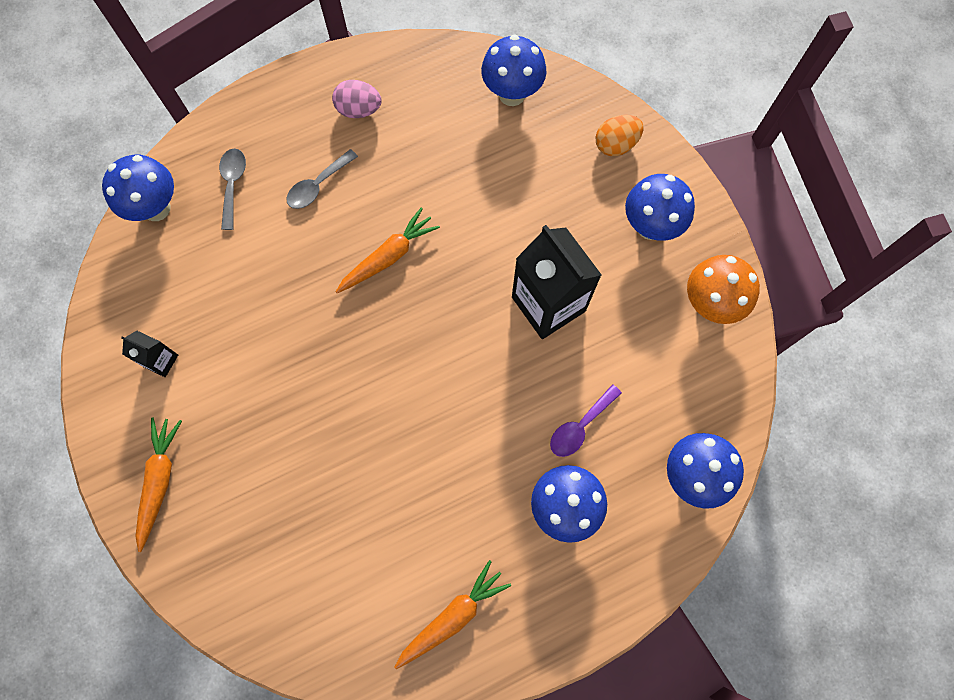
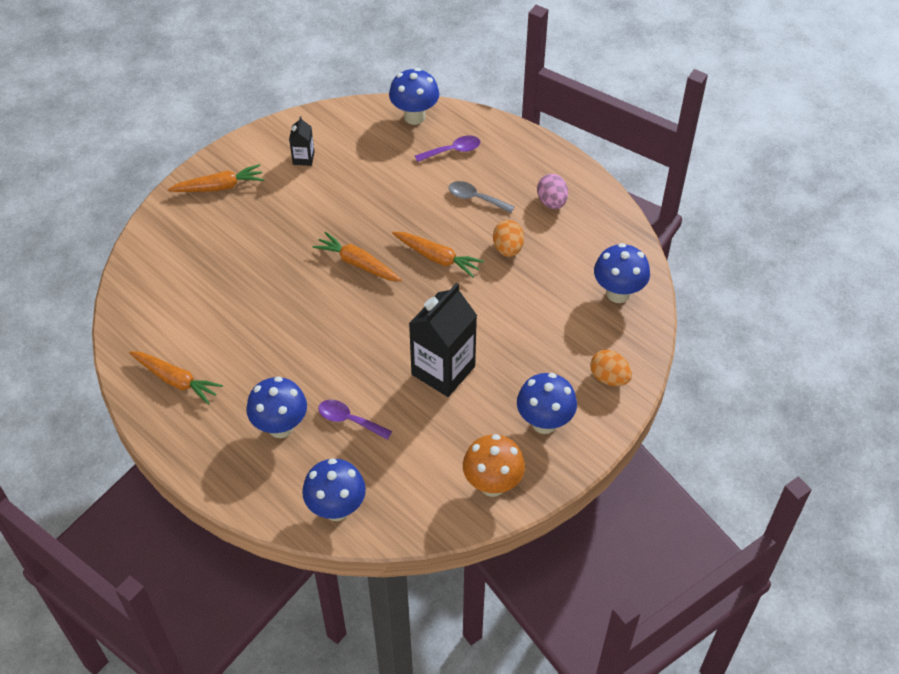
camera: 70 degrees right, 20 degrees down
(233, 185) = (452, 151): grey spoon -> purple spoon
(360, 348) = (357, 263): none -> orange carrot
(406, 178) = (508, 248): none -> orange egg

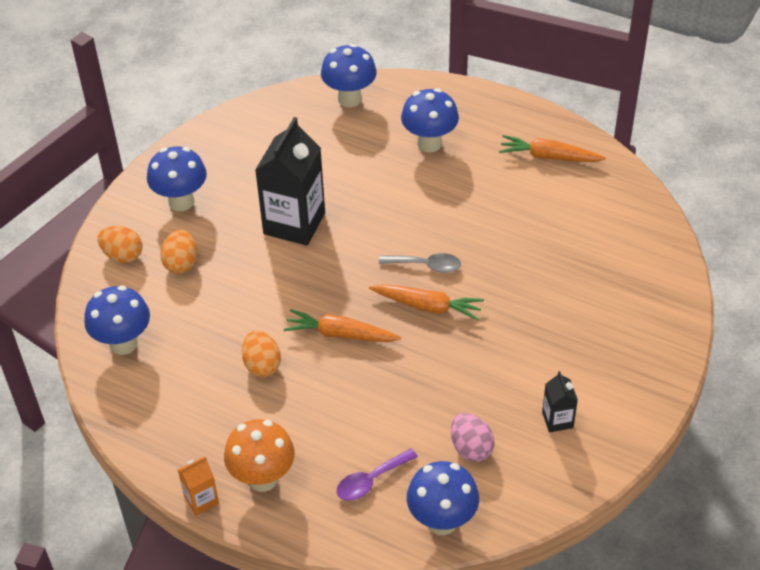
camera: 165 degrees right, 5 degrees down
(219, 187) = (636, 356): orange carrot -> none
(349, 420) = (368, 163): purple spoon -> none
(476, 198) = (319, 419): grey spoon -> grey spoon (426, 265)
(492, 485) = (218, 144): orange mushroom -> orange mushroom (263, 478)
(551, 202) = (222, 439): pink egg -> pink egg (471, 448)
(556, 356) = (181, 263): none -> orange egg
(575, 165) = (201, 500): none -> orange carton

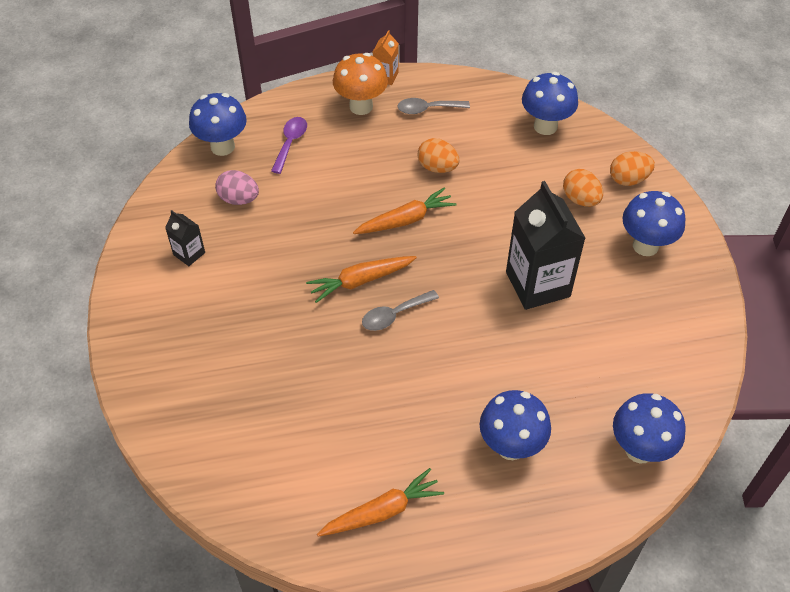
camera: 140 degrees right, 5 degrees up
(203, 432) = (427, 109): none -> grey spoon

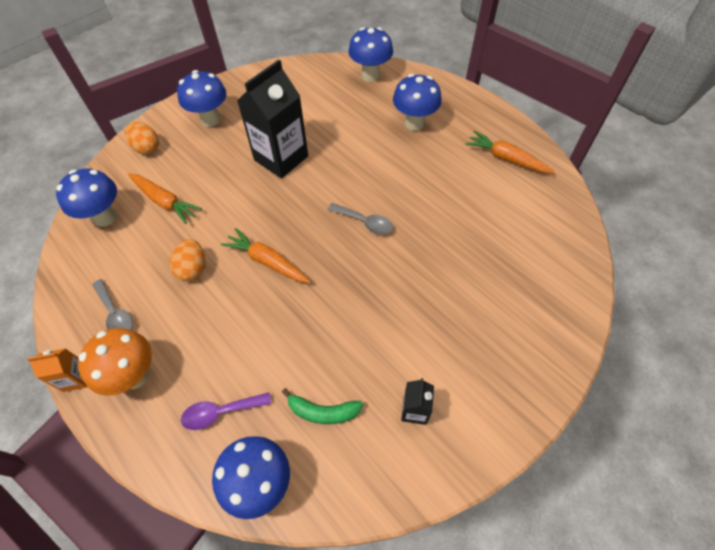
camera: 120 degrees left, 5 degrees up
(239, 199) = (323, 411): pink egg -> green banana
(361, 281) = (349, 259): orange carrot -> orange carrot (165, 201)
(580, 199) = (183, 166): orange egg -> none

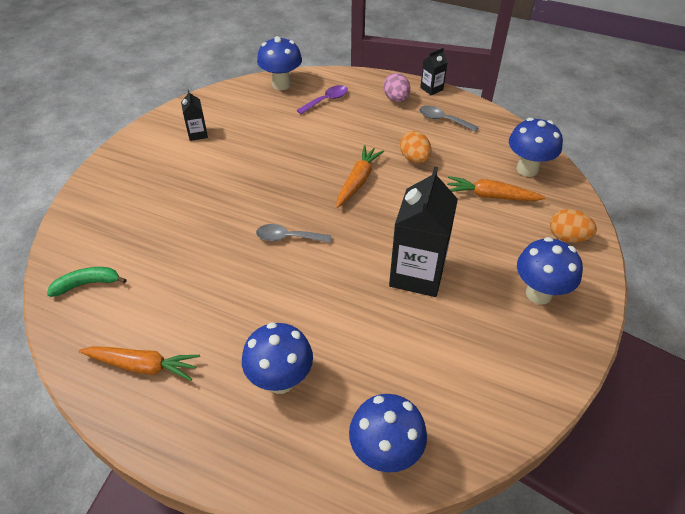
camera: 155 degrees right, 10 degrees down
(76, 378) = (431, 89): orange carton -> black carton
(135, 375) = (396, 99): orange mushroom -> pink egg
(267, 261) = (358, 181): orange carrot -> orange carrot turned 75 degrees counterclockwise
(323, 411) = (260, 117): green banana -> green banana (87, 284)

